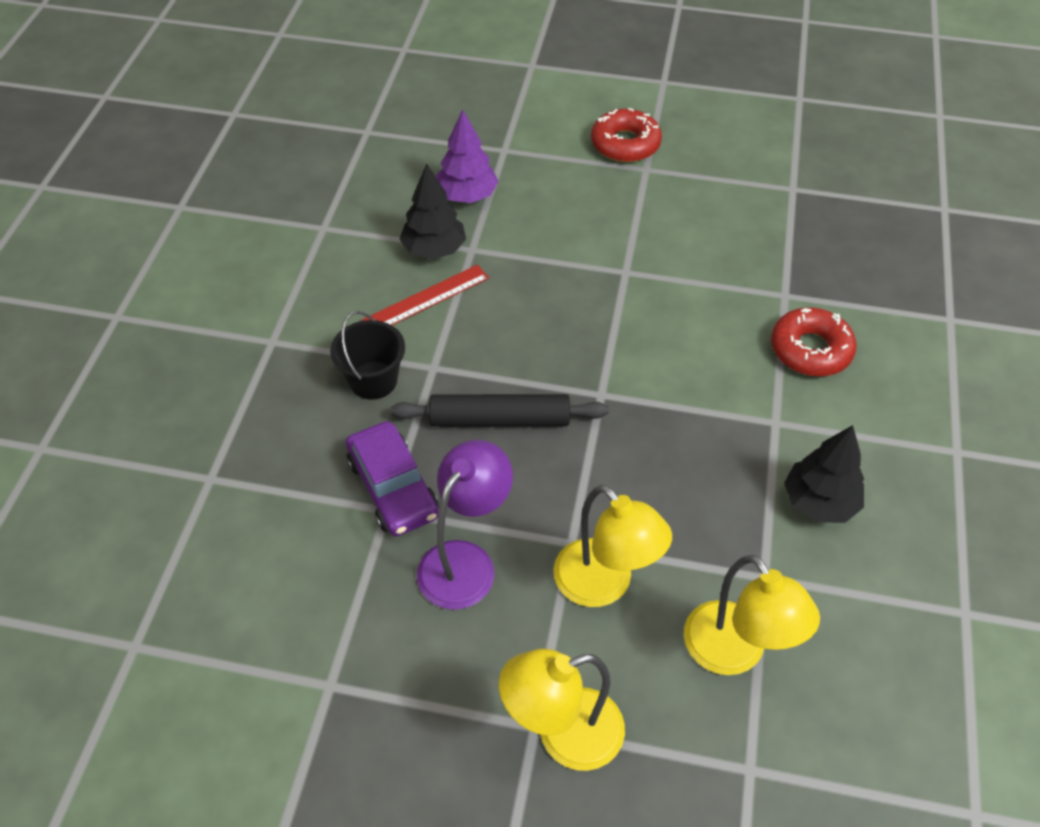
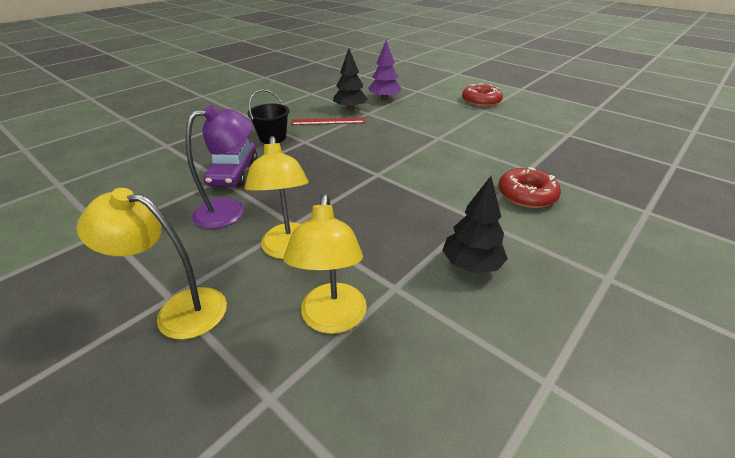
camera: 30 degrees right, 15 degrees down
(499, 419) = (313, 167): black rolling pin -> none

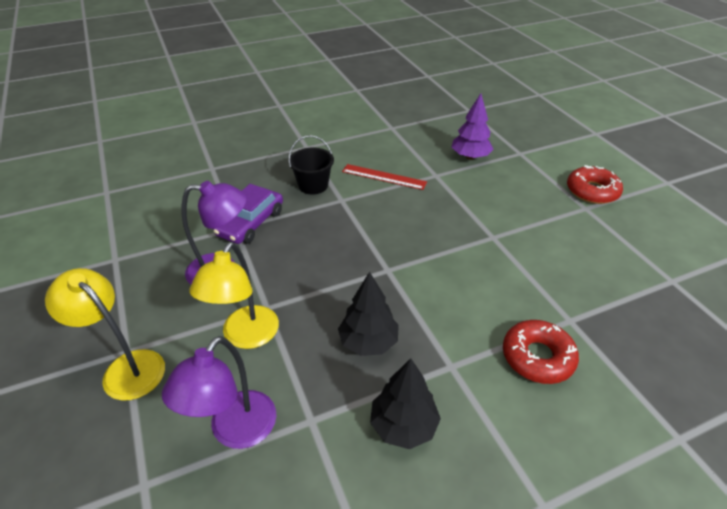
camera: 25 degrees right, 5 degrees up
(332, 319) = (235, 431): yellow lamp -> purple lamp
(350, 109) = (419, 164): black tree -> black tree (368, 342)

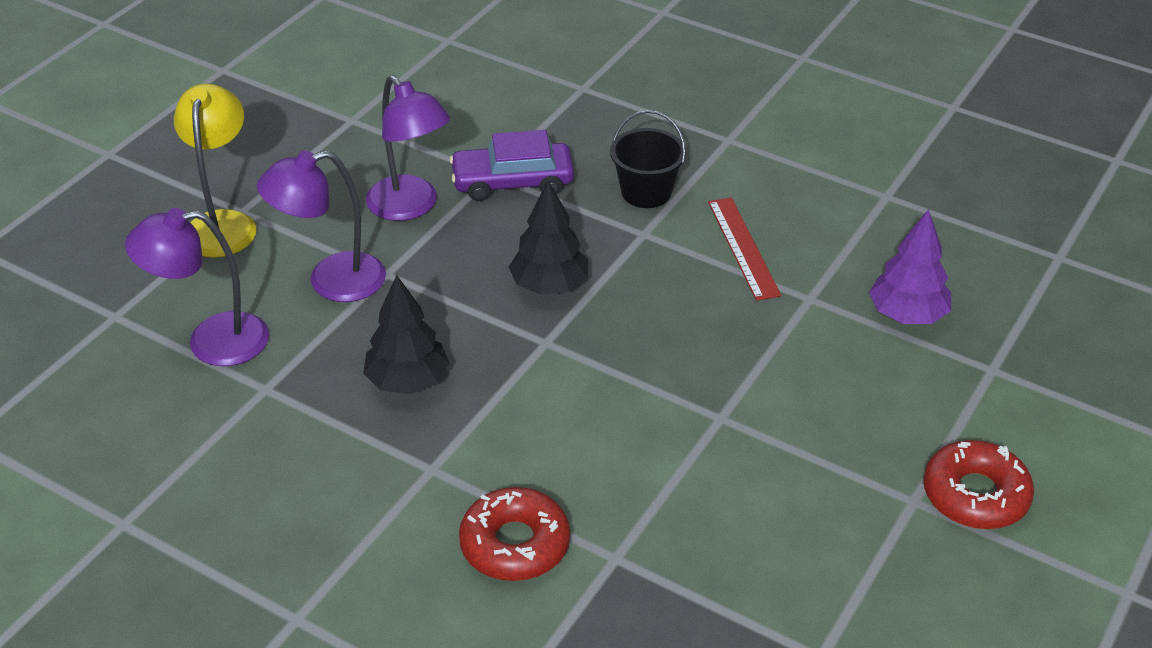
camera: 55 degrees right, 0 degrees up
(245, 337) = (331, 281): yellow lamp -> purple lamp
(403, 425) = (314, 463): black tree -> black tree (549, 285)

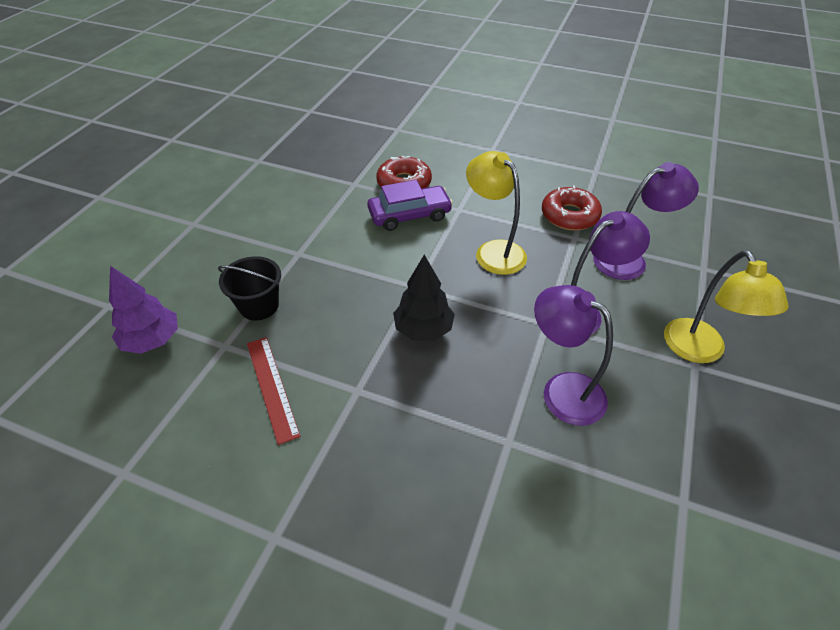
camera: 170 degrees right, 5 degrees up
(407, 381) = (493, 251): black tree -> yellow lamp
(512, 182) = (485, 435): purple car -> purple car (409, 215)
(646, 192) = (358, 441): black bucket -> black bucket (259, 306)
(975, 495) = (156, 230): red donut -> red donut (569, 215)

